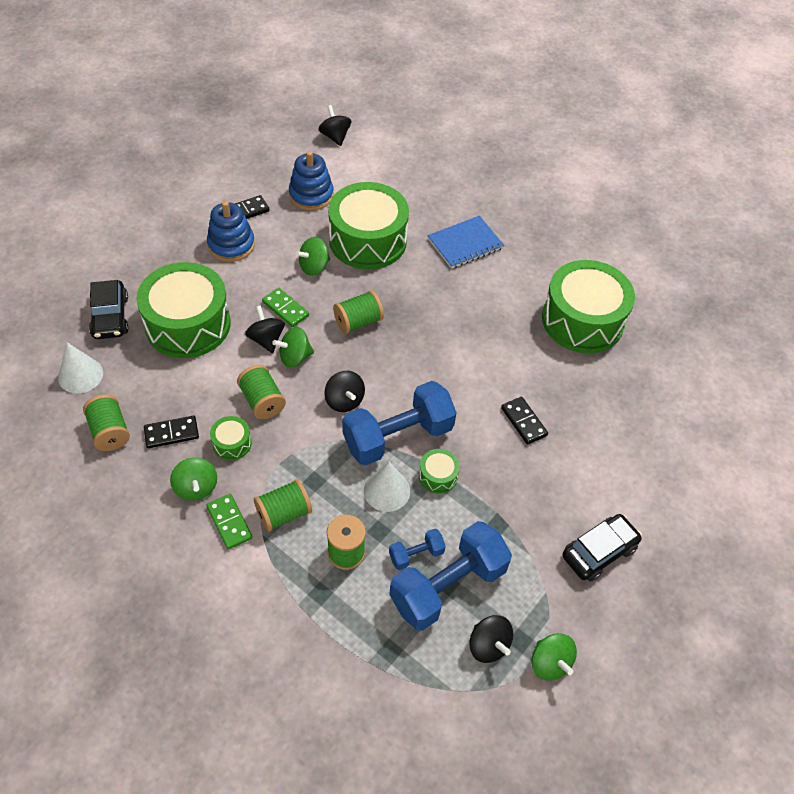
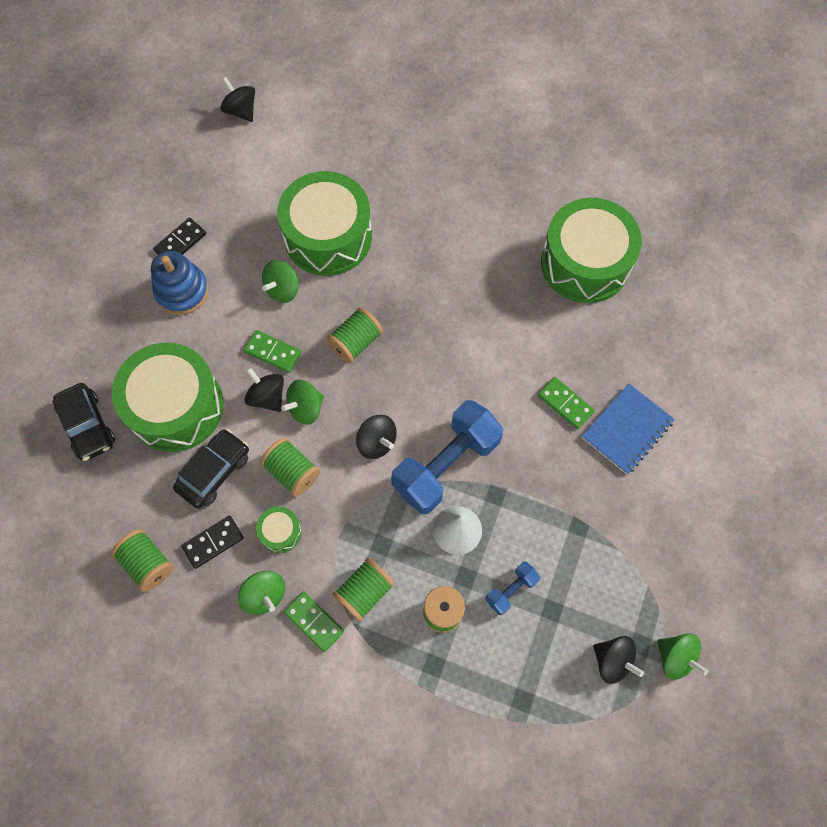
camera: 15 degrees left, 15 degrees up
(80, 375) = (87, 508): white cone -> none
(311, 195) = (244, 198): blue stacking toy -> none
(438, 476) = (502, 495): green drum -> none
(448, 586) = (553, 613): blue dumbbell -> none
(465, 243) = (433, 207): blue notebook -> blue notebook (627, 429)
(523, 422) = (565, 404): black domino -> green domino
(599, 552) = (683, 524): black car -> black car (214, 472)

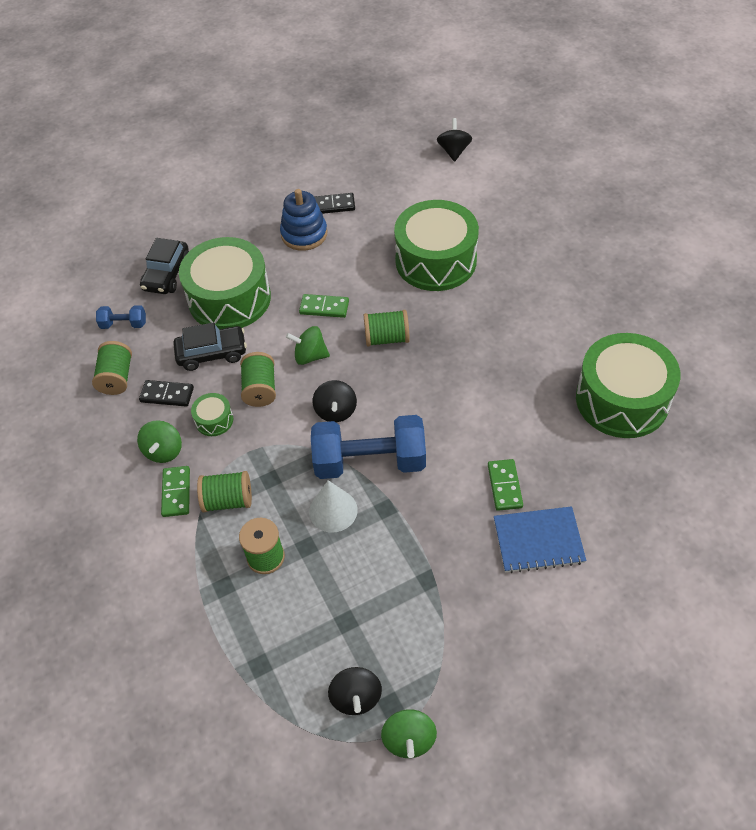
camera: 45 degrees right, 15 degrees down
(267, 397) = (292, 332): black spinning top -> none
(273, 352) = (324, 307): green domino -> green domino turned 60 degrees counterclockwise
(283, 289) = (371, 274): green spinning top -> none
(511, 590) = (330, 582): blue dumbbell -> blue dumbbell (124, 324)

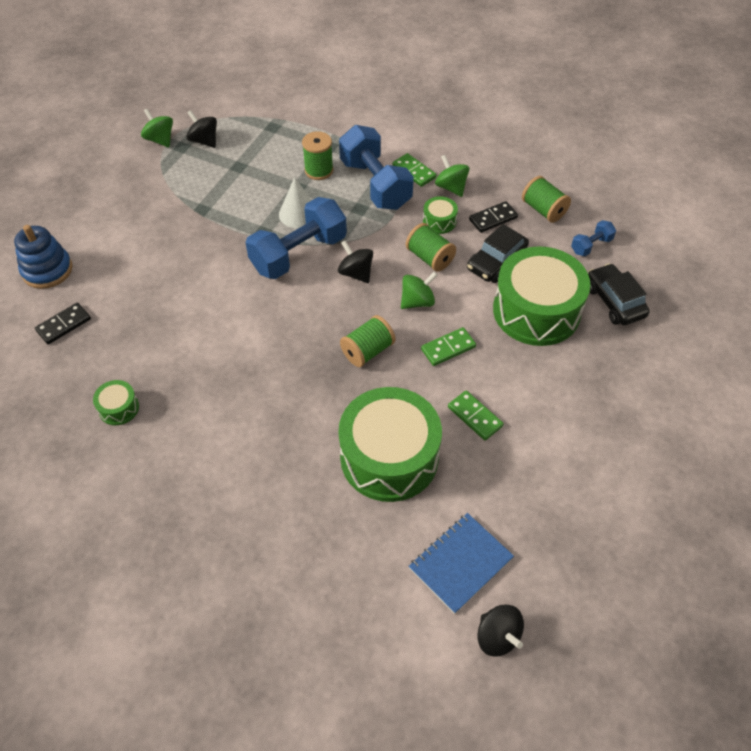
camera: 140 degrees right, 0 degrees up
(228, 500) = (375, 184): green spool -> blue dumbbell
(304, 234) = (545, 411): blue stacking toy -> blue stacking toy (47, 270)
(333, 205) = (554, 463): black domino -> black domino (63, 325)
(504, 486) = (184, 289): green domino -> green domino (475, 416)
(538, 540) = (137, 267): blue notebook -> blue notebook (460, 563)
(622, 399) = (119, 408): green drum -> green drum, size x0.42

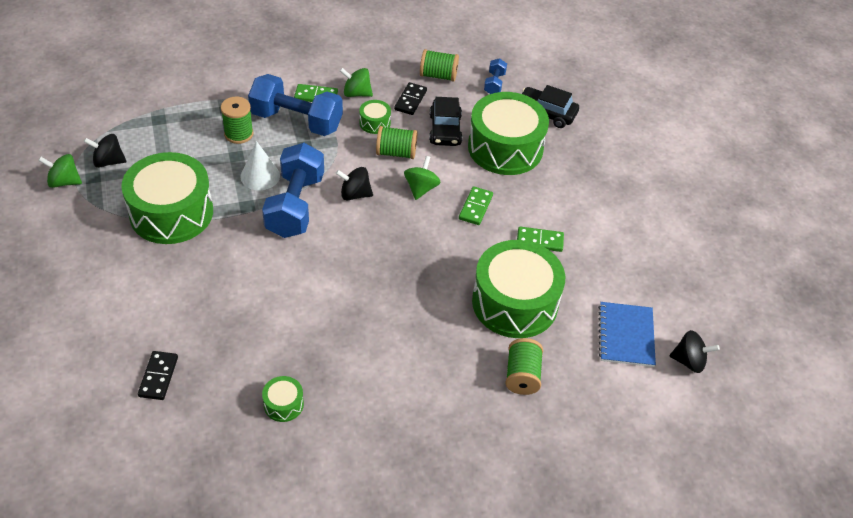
camera: 45 degrees left, 5 degrees down
(47, 270) = (87, 345): blue stacking toy -> none
(204, 205) = (171, 212): none -> green drum
(367, 351) = (424, 243): green spool -> green spool (522, 376)

